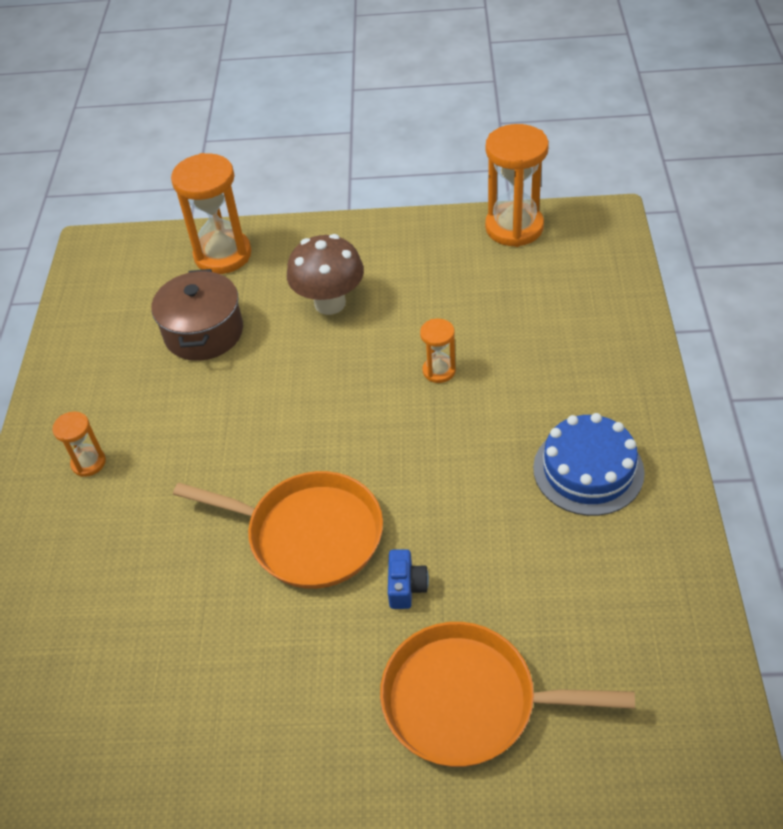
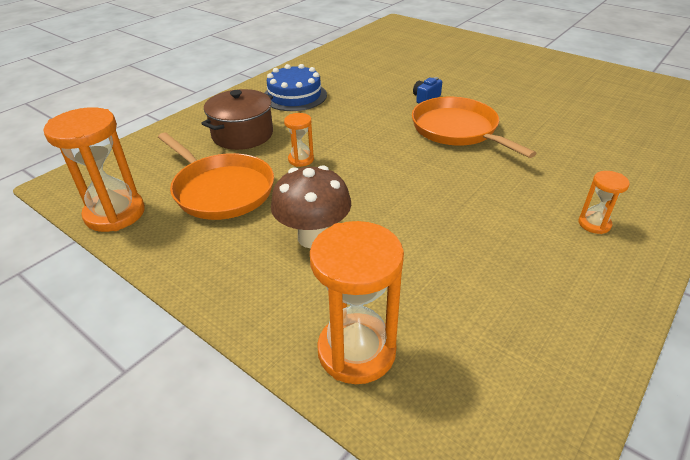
camera: 145 degrees left, 10 degrees down
(203, 332) = (439, 274): brown pot -> brown pot (242, 135)
(467, 701) = (435, 69): orange pan -> orange pan (221, 190)

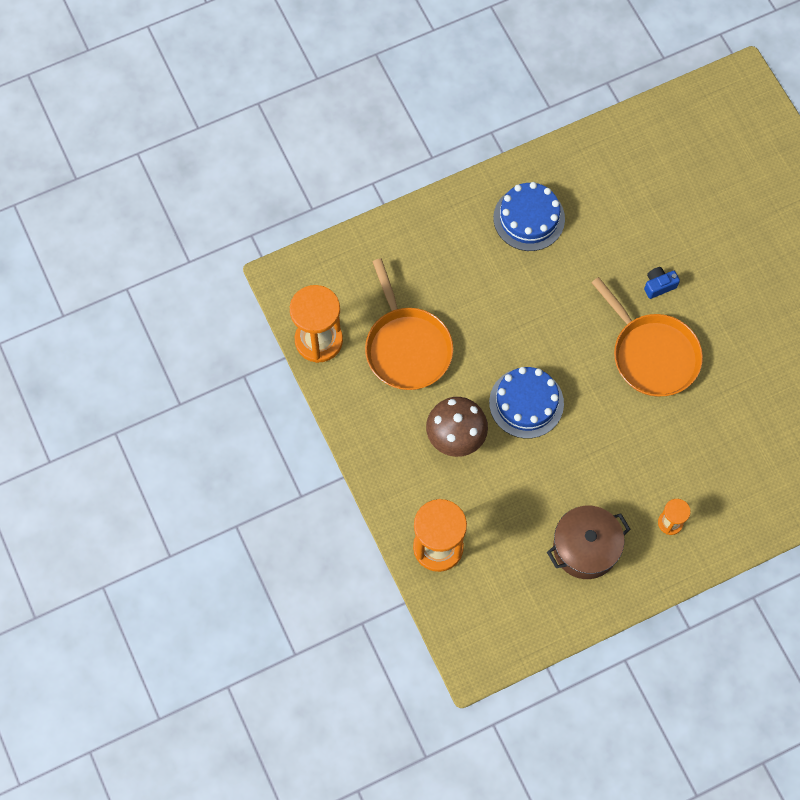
camera: 25 degrees right, 30 degrees up
(242, 135) = (451, 270): brown pot -> brown pot (585, 548)
(301, 160) = (488, 335): orange hourglass -> none
(371, 189) = (526, 403): none -> blue cake
(457, 130) = (652, 355): orange pan -> orange pan turned 150 degrees clockwise

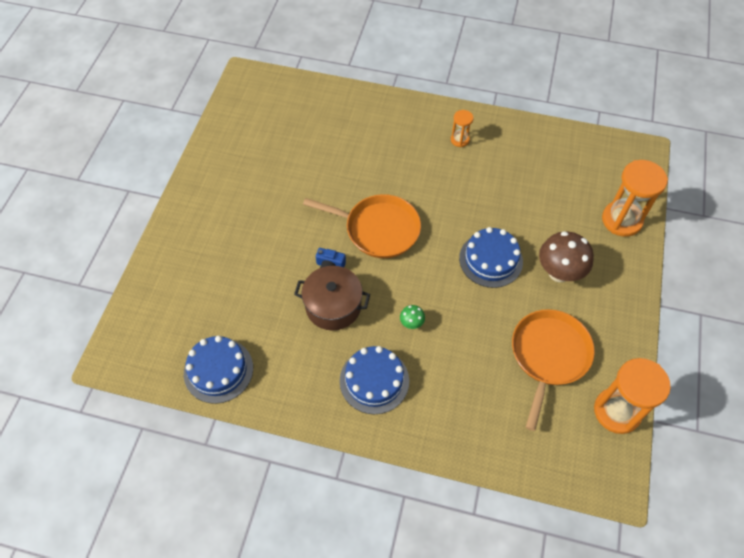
camera: 140 degrees left, 10 degrees down
(542, 288) = (411, 323): none -> green mushroom
(585, 548) = (524, 160): brown pot -> brown pot (333, 306)
(652, 355) = (378, 229): orange pan -> orange pan turned 105 degrees clockwise
(654, 134) = (218, 370): none -> blue cake

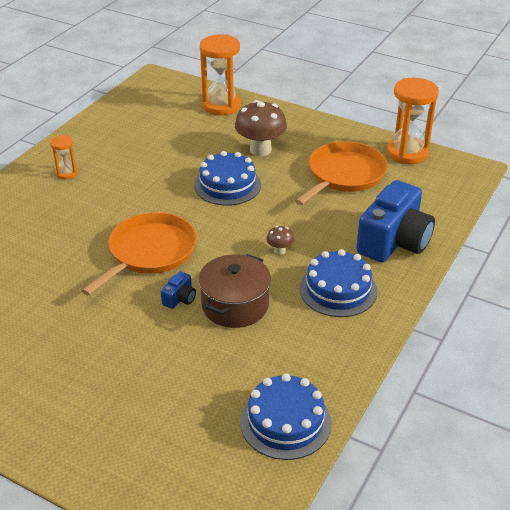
camera: 75 degrees left, 20 degrees down
(411, 323) = (279, 251): green mushroom -> brown mushroom
(457, 418) = (394, 242): none -> blue camera
(548, 355) = (344, 175): orange pan -> orange pan turned 90 degrees clockwise

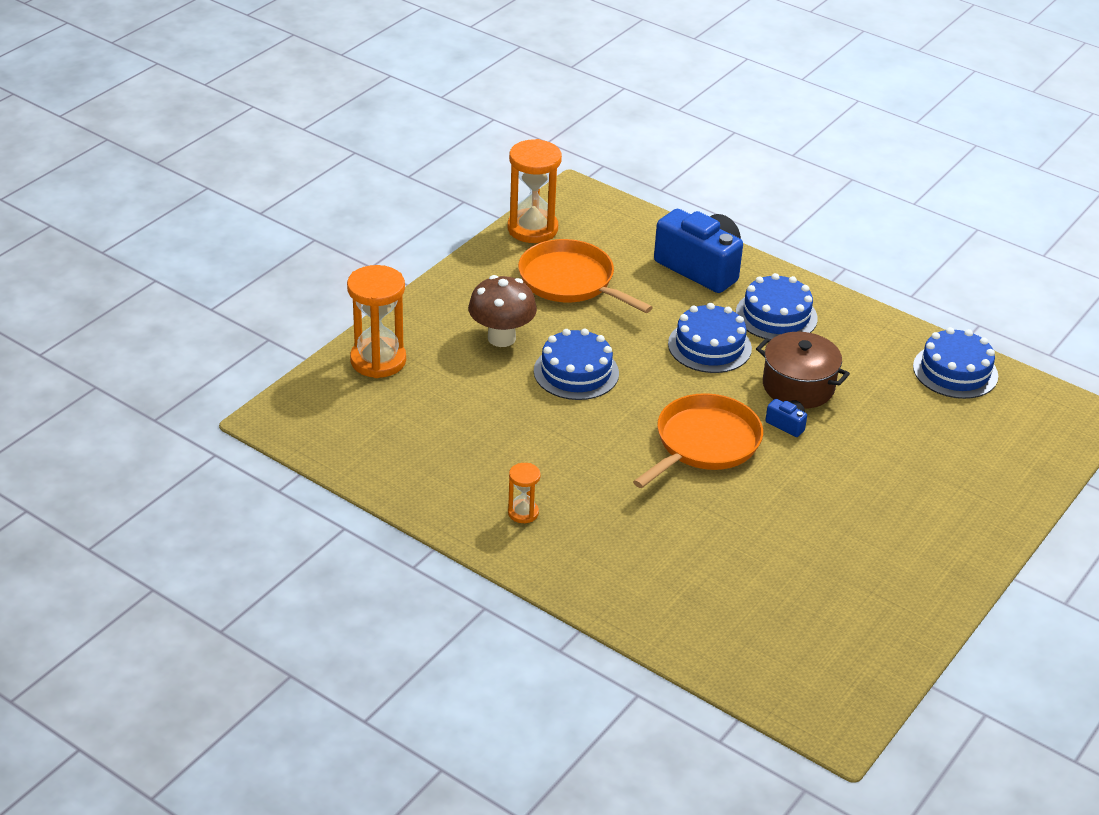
camera: 85 degrees left, 0 degrees up
(149, 252) = (704, 443): orange pan -> orange pan turned 90 degrees clockwise
(279, 251) = (709, 346): brown mushroom -> blue cake

